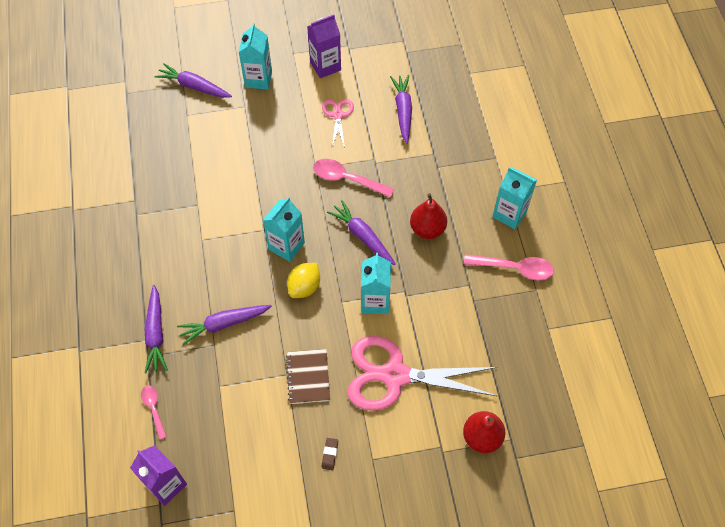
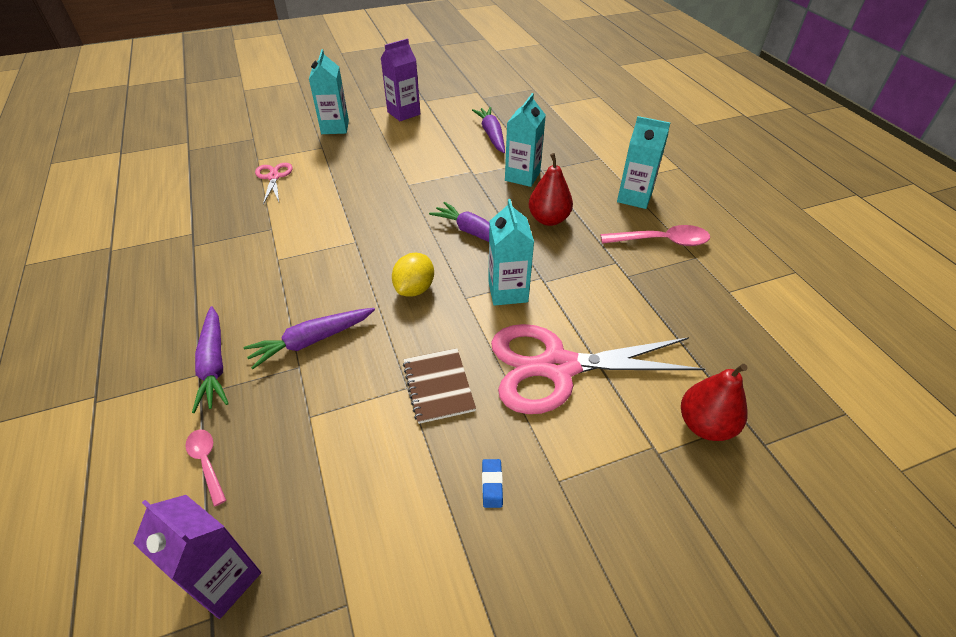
camera: 10 degrees left, 15 degrees down
(194, 86) = (265, 138): purple carrot -> none
(286, 246) = (385, 253): turquoise carton -> turquoise carton (522, 176)
(330, 454) = (492, 484): brown eraser -> blue eraser
(338, 115) = (424, 144): pink scissors -> pink scissors (274, 177)
(347, 179) = (445, 189): pink spoon -> none

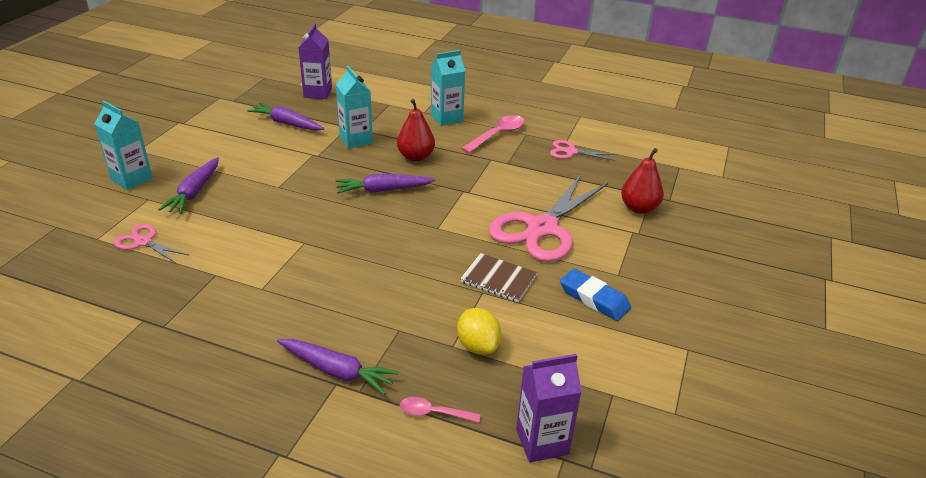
camera: 50 degrees left, 10 degrees down
(311, 341) = (381, 312): purple carrot -> purple carrot (194, 192)
(403, 113) = (180, 140): purple carton -> purple carton (318, 93)
(415, 289) = (397, 243): yellow lemon -> yellow lemon (478, 346)
(492, 484) = (594, 298): blue eraser -> blue eraser, size x1.99
(508, 292) = (457, 209): turquoise carton -> none
(718, 306) = (570, 152): none -> pink scissors

